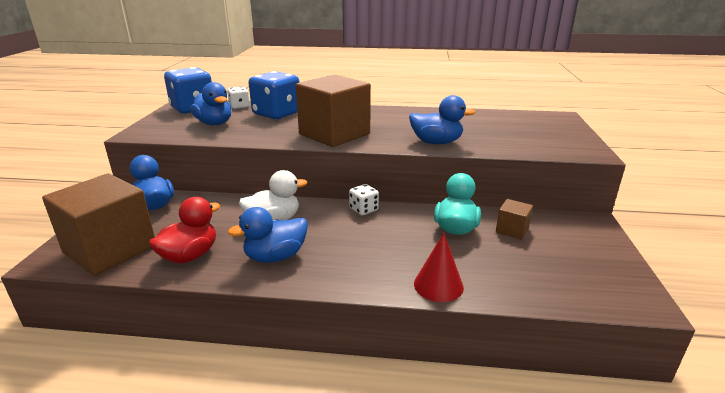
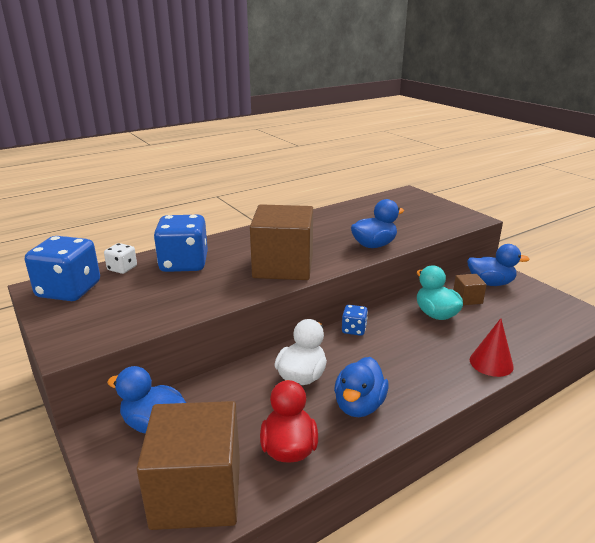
camera: 40 degrees left, 0 degrees up
(214, 123) = (139, 299): blue duck -> blue duck (490, 283)
(363, 209) = (354, 329): white dice -> blue dice

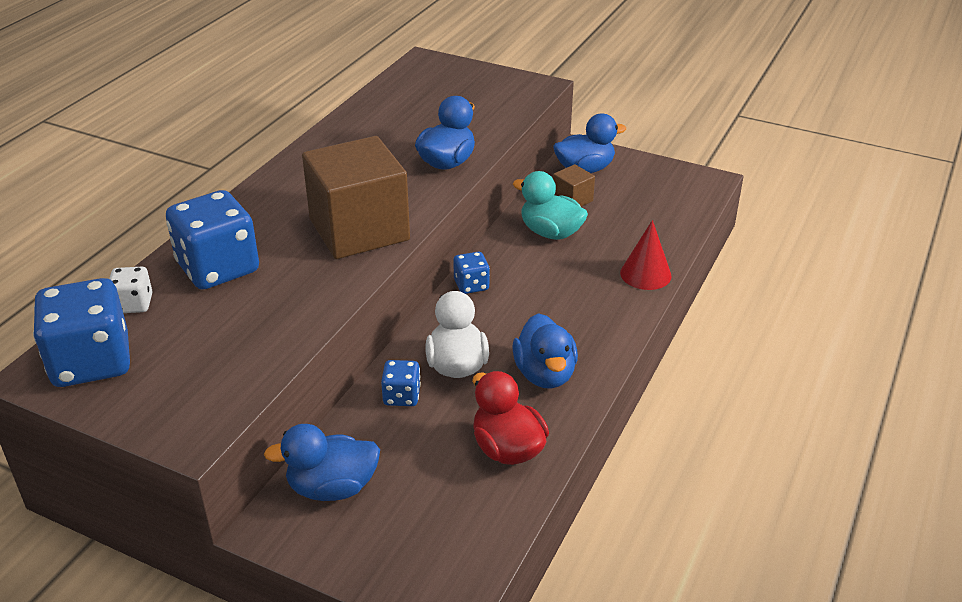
camera: 30 degrees left, 10 degrees up
(197, 492) = (450, 532): brown cube -> none
(249, 383) = (402, 396): none -> blue dice

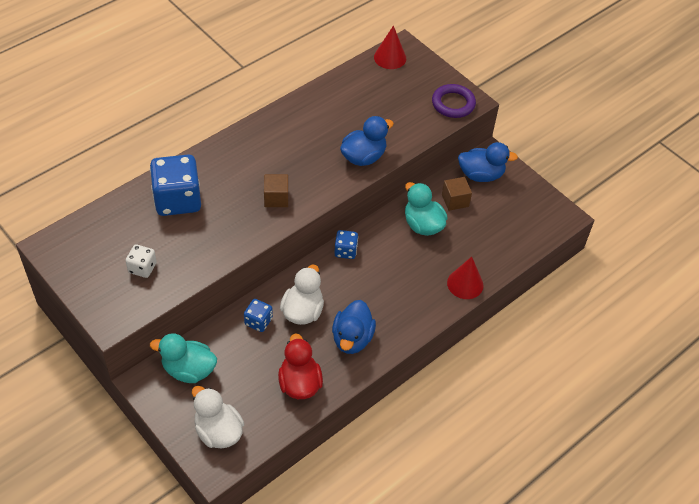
camera: 20 degrees right, 15 degrees up
(91, 362) = (79, 248): blue dice -> none
(133, 304) = (118, 211): white dice -> white dice (142, 268)
(332, 488) = (188, 370): blue duck -> turquoise duck
(359, 230) = (276, 198): brown cube -> brown cube, size x0.44
(415, 72) = (390, 57): none -> red cone
(425, 551) = (218, 431): none -> white duck
(520, 92) = (453, 104): none -> purple ring

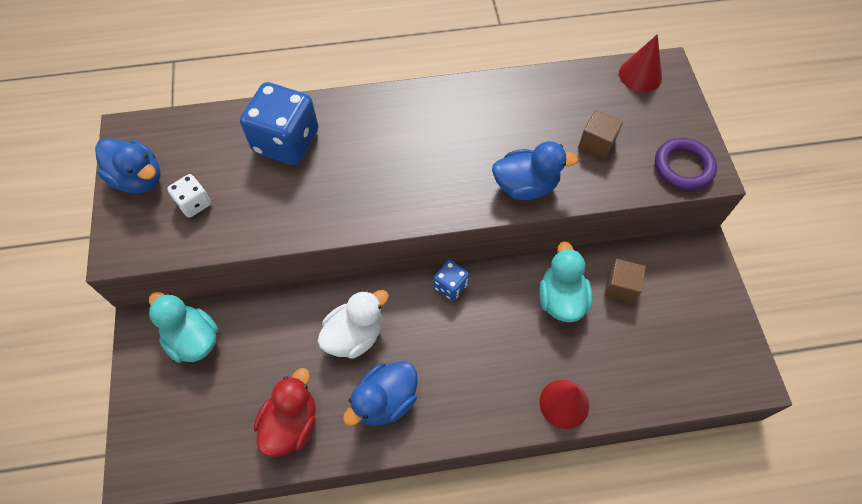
camera: 35 degrees right, 10 degrees up
(218, 431) = (170, 432): white duck -> none
(258, 321) = (300, 321): blue dice -> none
(276, 198) = (390, 190): brown cube -> brown cube (596, 143)
(481, 175) = (674, 269): blue duck -> blue duck (138, 179)

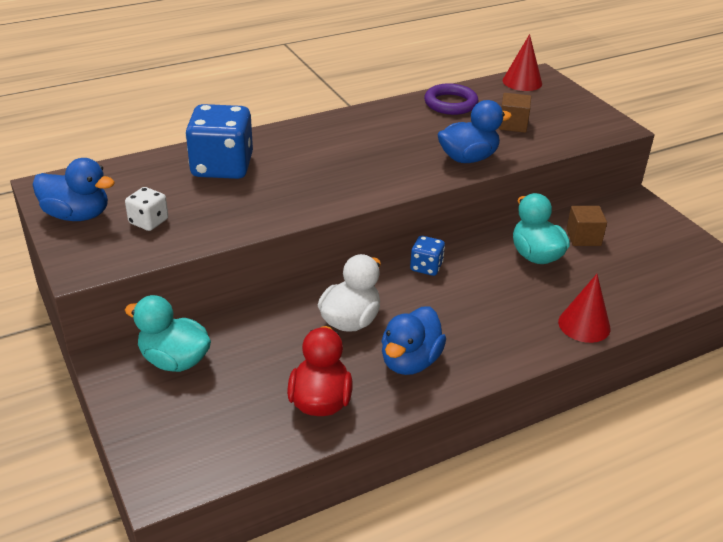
camera: 20 degrees left, 25 degrees down
(683, 167) = (594, 126): purple ring -> purple ring (450, 103)

